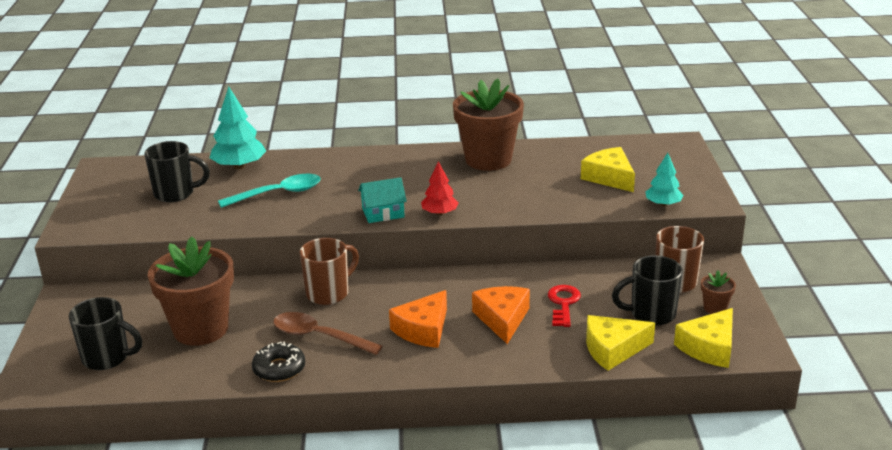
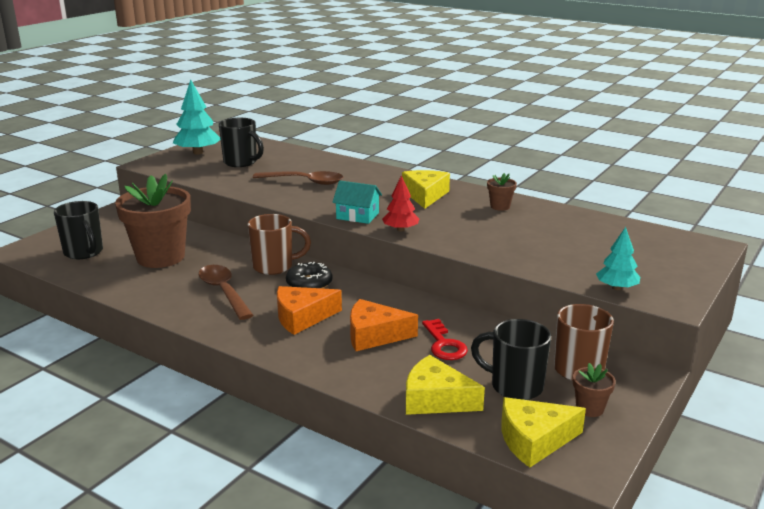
camera: 35 degrees right, 5 degrees down
(239, 166) = (307, 159): turquoise tree -> turquoise tree (198, 152)
(278, 193) = (305, 182): turquoise spoon -> brown spoon
(279, 369) = (166, 301): black donut -> black donut (309, 283)
(488, 160) = (500, 206): brown flower pot -> brown flower pot, size x0.42
(502, 319) = (374, 335): orange cheese -> orange cheese turned 120 degrees counterclockwise
(563, 303) = (444, 344): red key -> red key turned 120 degrees clockwise
(609, 177) = (593, 251): yellow cheese -> yellow cheese (425, 195)

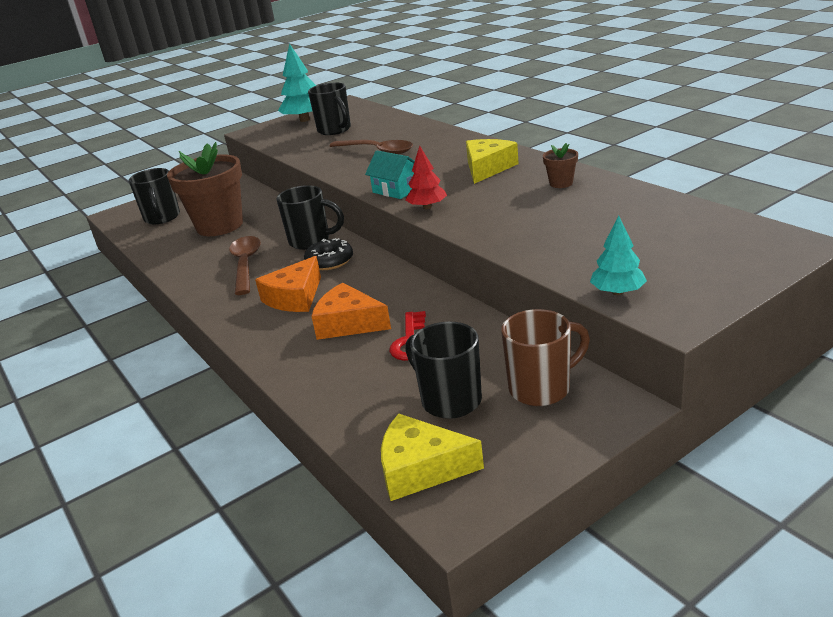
camera: 25 degrees right, 5 degrees up
(274, 266) = (311, 241): brown mug -> black mug
(302, 317) = (295, 297): orange cheese -> orange cheese turned 60 degrees counterclockwise
(436, 399) = (354, 404): yellow cheese -> none
(590, 408) = (515, 440): brown flower pot -> none

